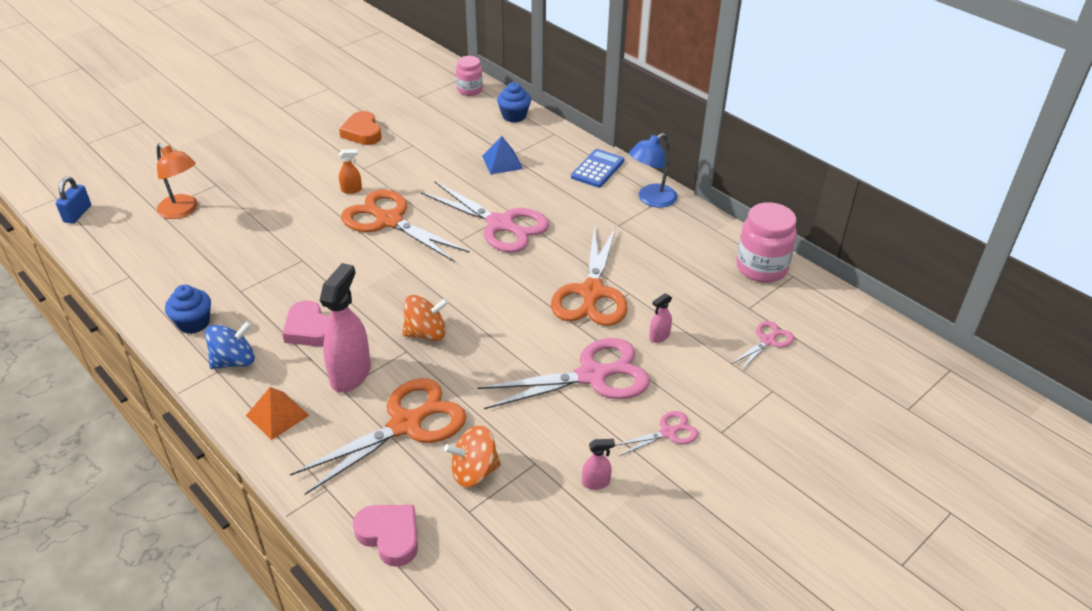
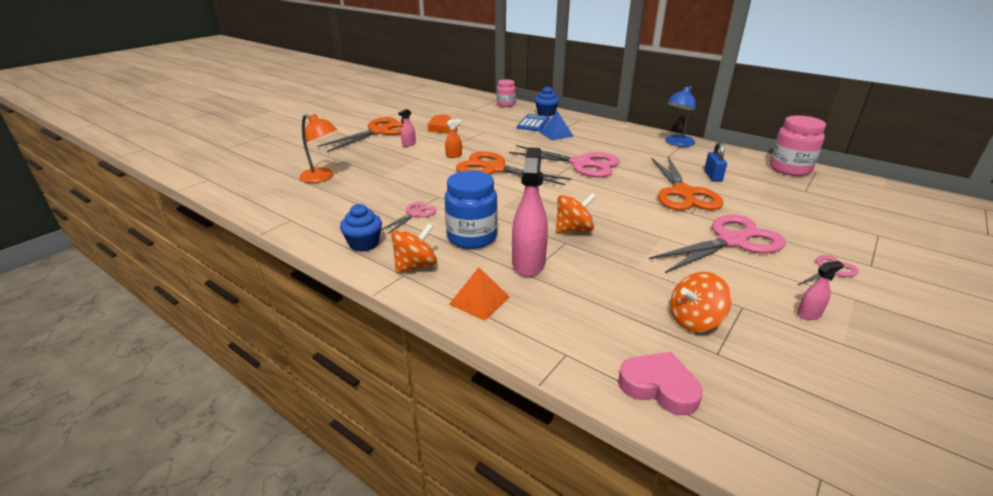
camera: 10 degrees left, 10 degrees down
(77, 214) = (229, 187): blue padlock -> blue padlock (712, 176)
(234, 361) = (415, 266): blue spinning top -> orange spinning top
(309, 329) = (472, 237): pink heart -> blue jar
(405, 425) = (604, 293): orange scissors -> orange scissors (379, 131)
(597, 169) = (626, 132): blue calculator -> blue calculator (533, 123)
(659, 336) = (758, 212): pink spray bottle -> pink spray bottle (409, 144)
(767, 341) = (840, 207): pink scissors -> pink scissors (415, 214)

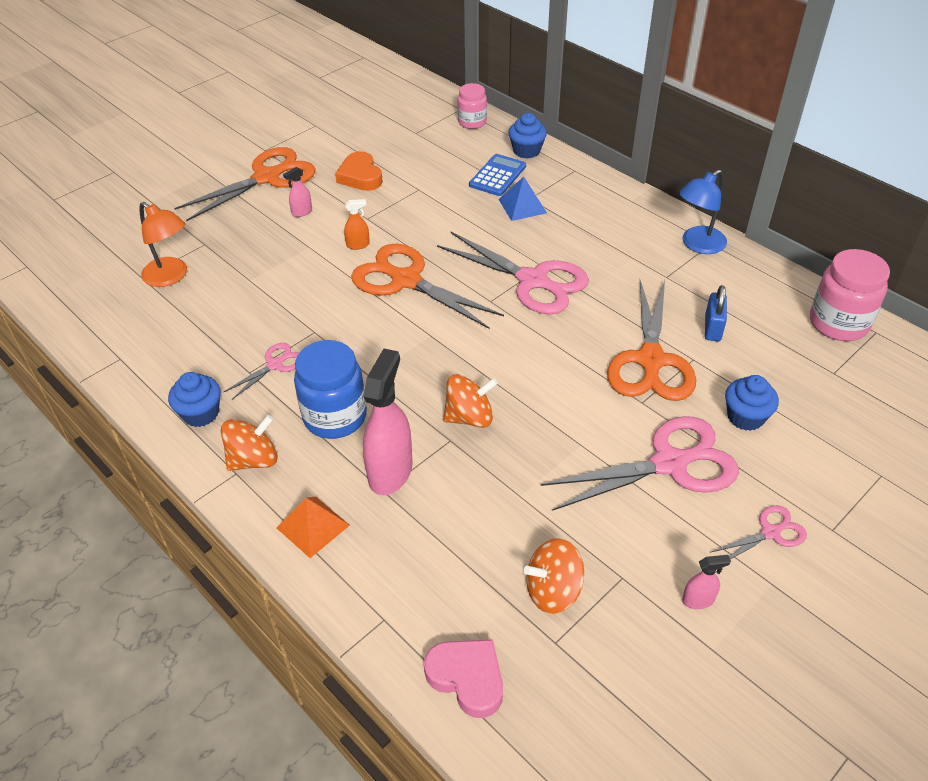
camera: 10 degrees right, 15 degrees up
(765, 214) = (745, 417): none -> blue cupcake

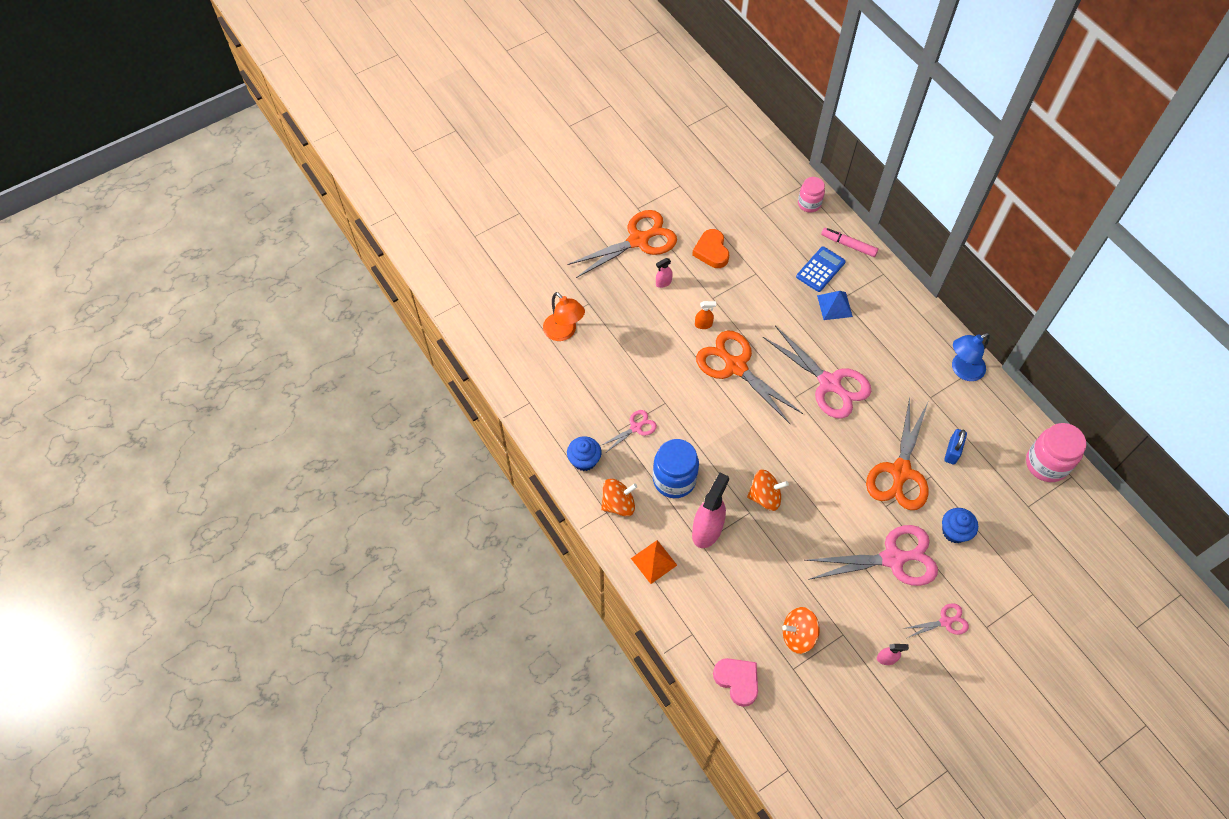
camera: 10 degrees right, 15 degrees up
(526, 151) = (848, 245): blue cupcake -> pink marker

